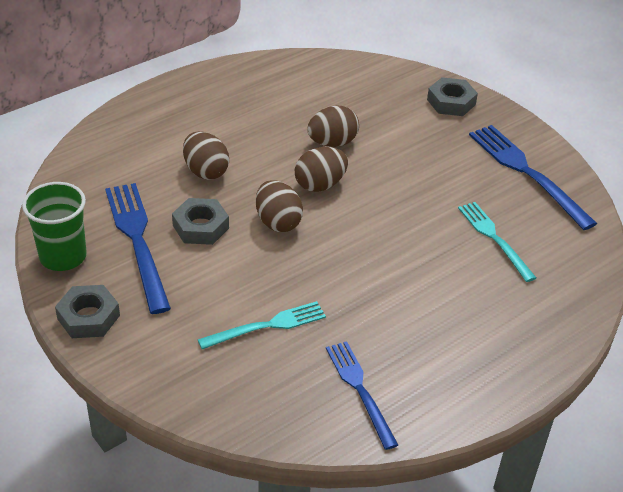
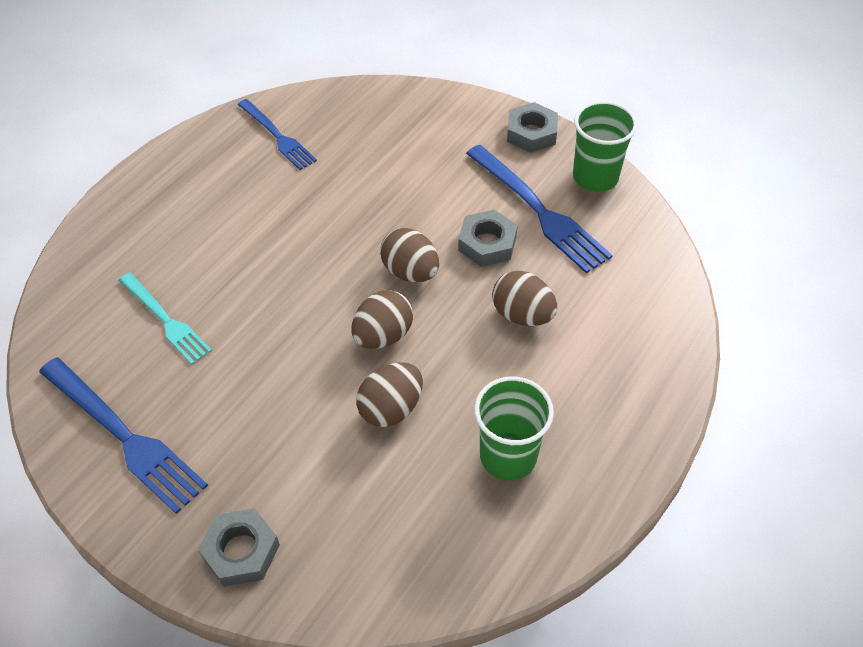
camera: 165 degrees right, 10 degrees up
(266, 103) = (508, 456): none -> green cup
(267, 326) = (375, 166): turquoise fork -> none

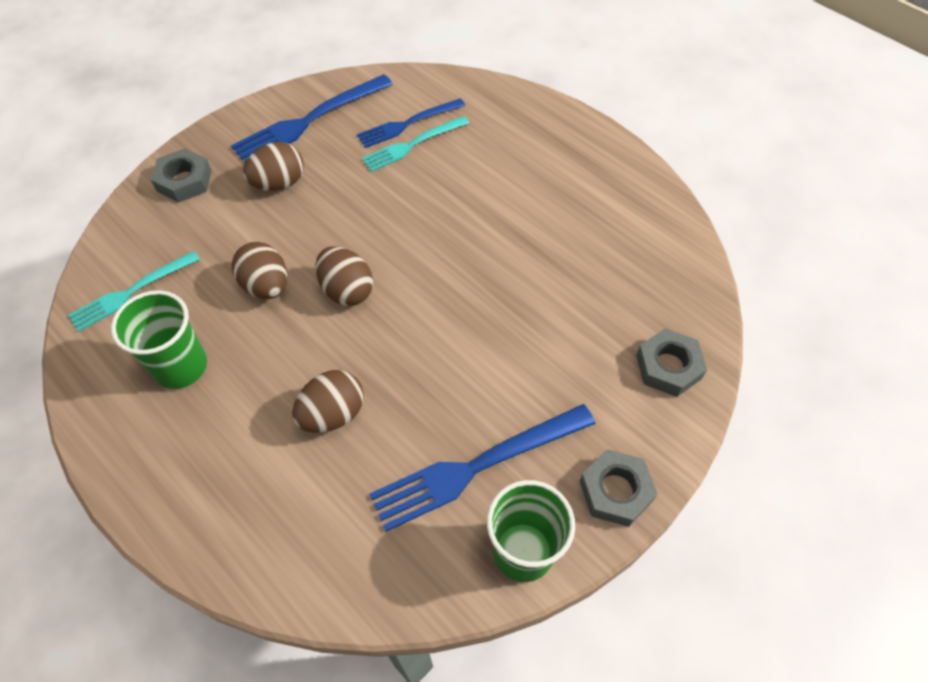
camera: 100 degrees right, 5 degrees up
(277, 136) = (634, 232): blue fork -> blue fork (407, 124)
(410, 272) = (418, 323): brown egg -> brown egg (279, 183)
(426, 544) = (131, 292): none -> turquoise fork
(487, 243) = (439, 401): grey nut -> grey nut (668, 367)

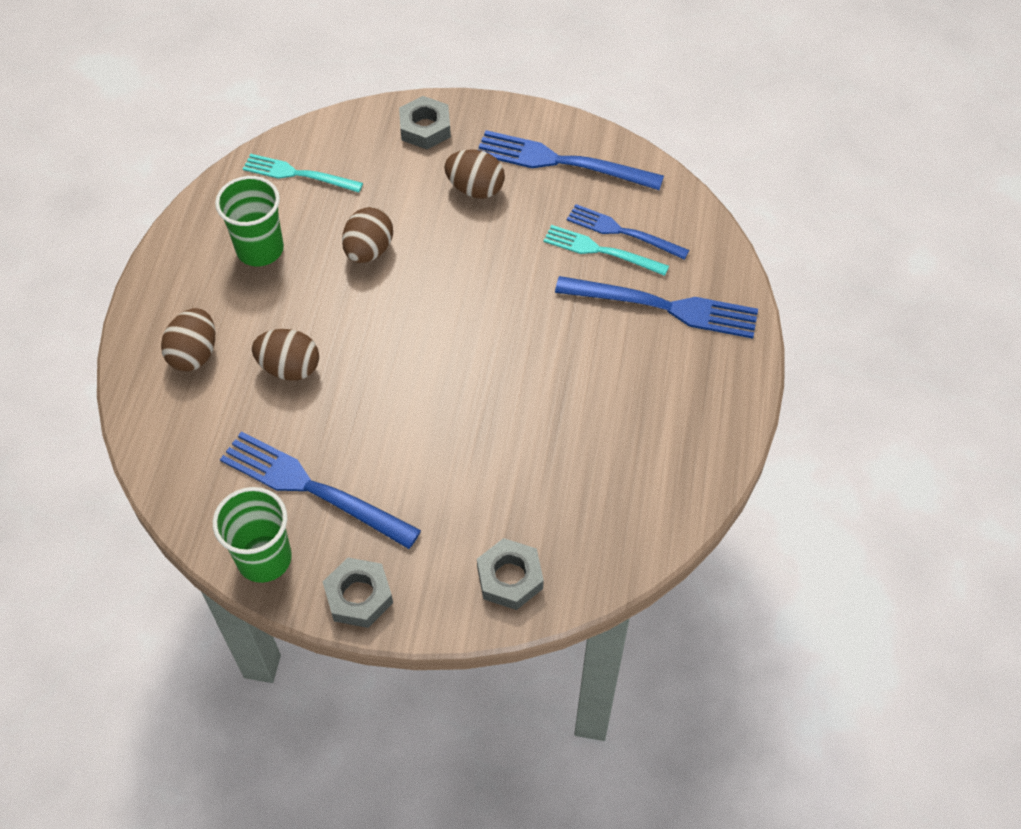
camera: 55 degrees right, 0 degrees up
(347, 290) = (406, 304): brown egg -> brown egg (194, 354)
(495, 139) = (664, 307): none -> blue fork

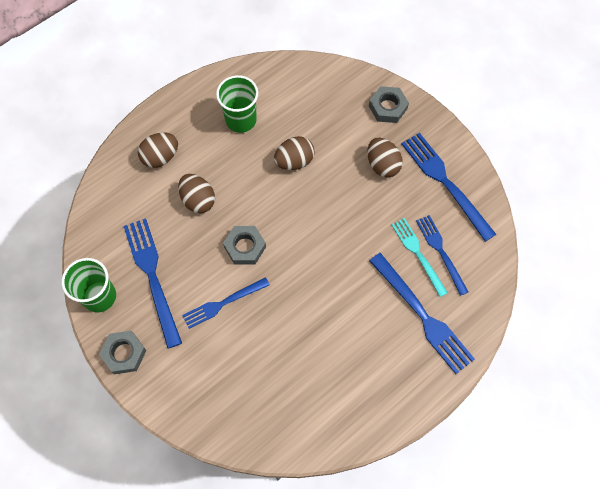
camera: 40 degrees right, 10 degrees up
(298, 174) = (297, 88): turquoise fork -> none
(428, 454) = (223, 303): none -> blue fork
(510, 578) = (202, 405): grey nut -> grey nut (245, 247)

